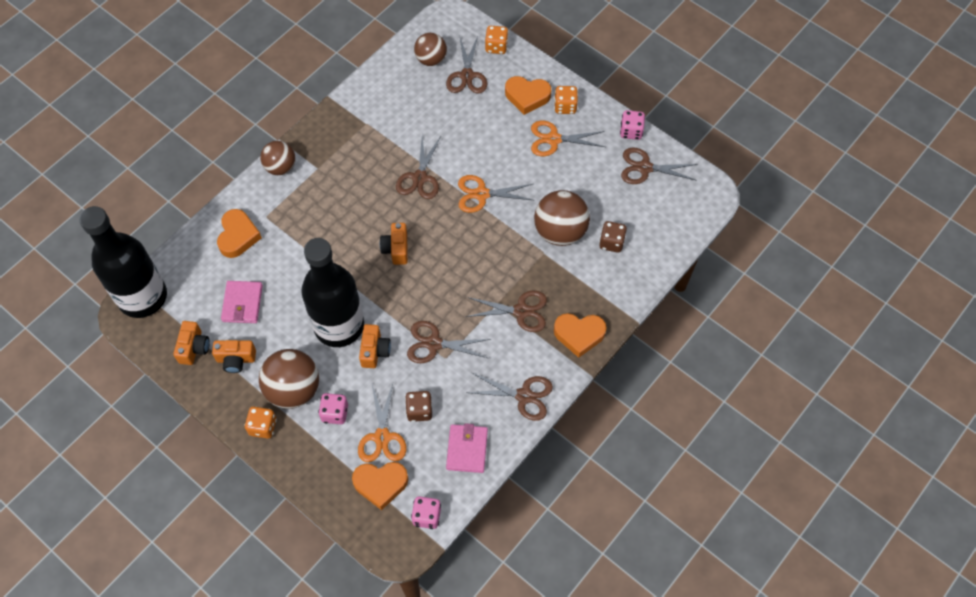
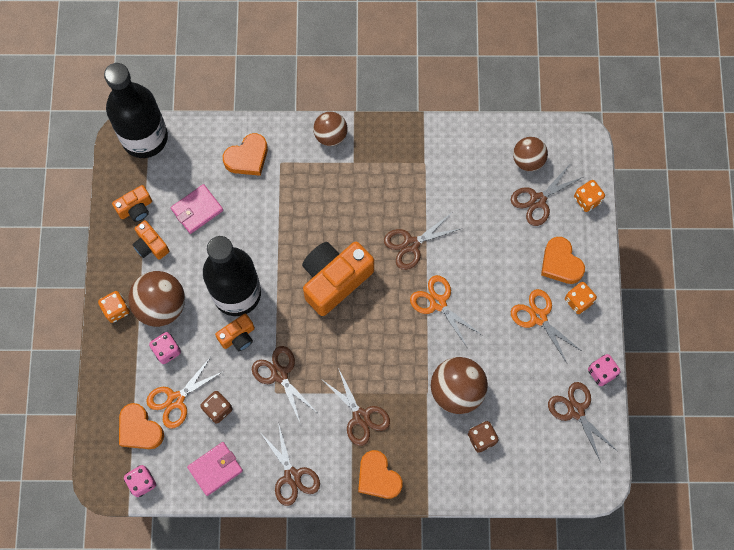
camera: 50 degrees right, 10 degrees up
(396, 249) = (334, 280): orange camera -> orange camera, size x1.97

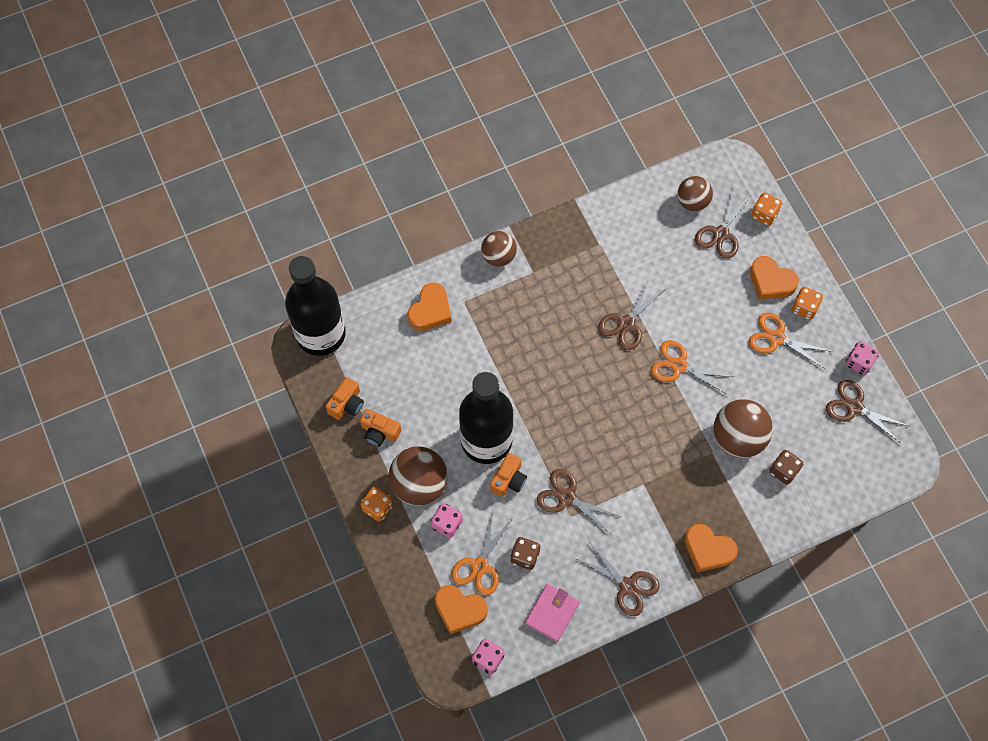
camera: 25 degrees left, 5 degrees down
(197, 210) = (407, 380): pink wallet -> none
(334, 280) = (572, 387): orange camera -> none
(361, 416) = (663, 501): brown scissors -> none

